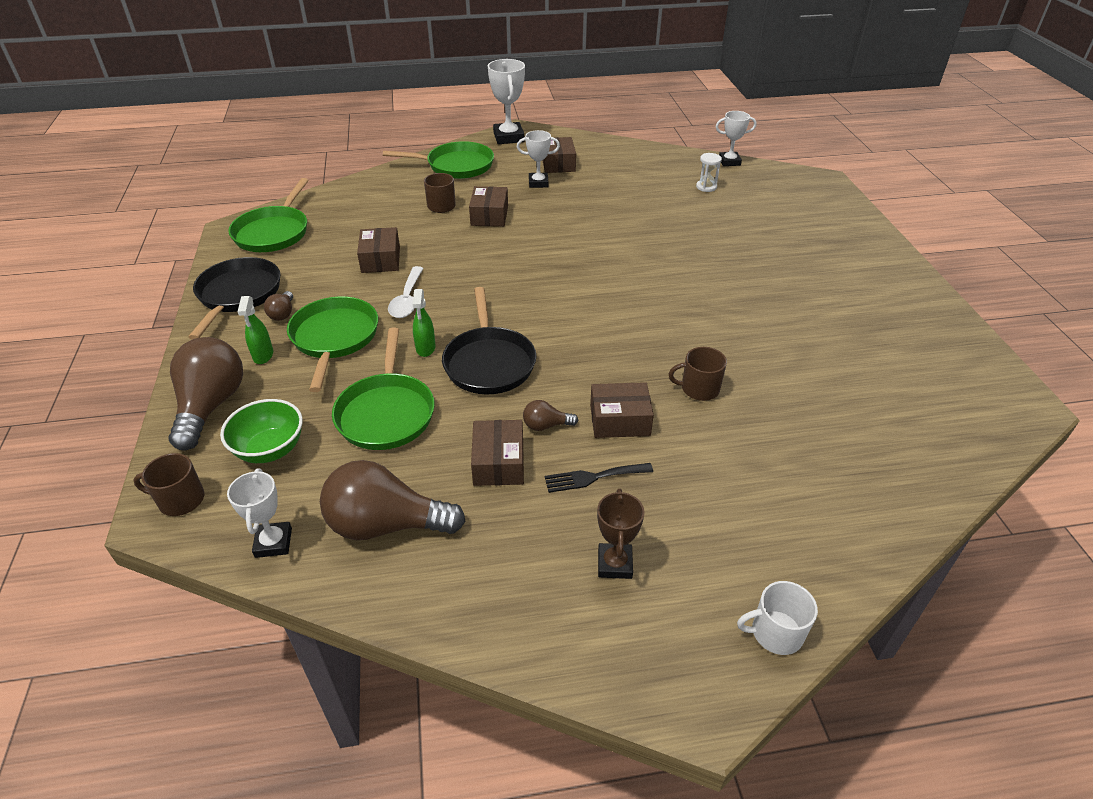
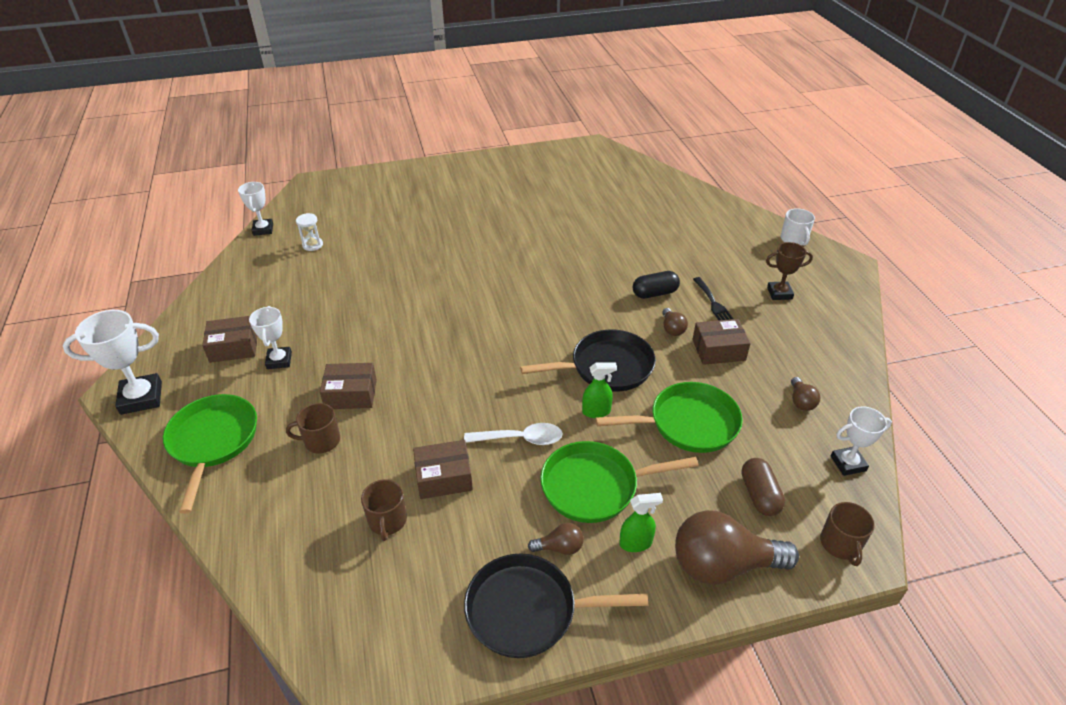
camera: 95 degrees left, 0 degrees up
(270, 449) = (759, 495): green bowl -> brown capsule
(273, 232) = (372, 618): green pan -> none
(386, 525) = (801, 401): brown light bulb -> brown light bulb, size x0.45
(619, 420) = (655, 293): brown box -> black capsule
(698, 389) = (611, 258): brown mug -> brown mug (387, 521)

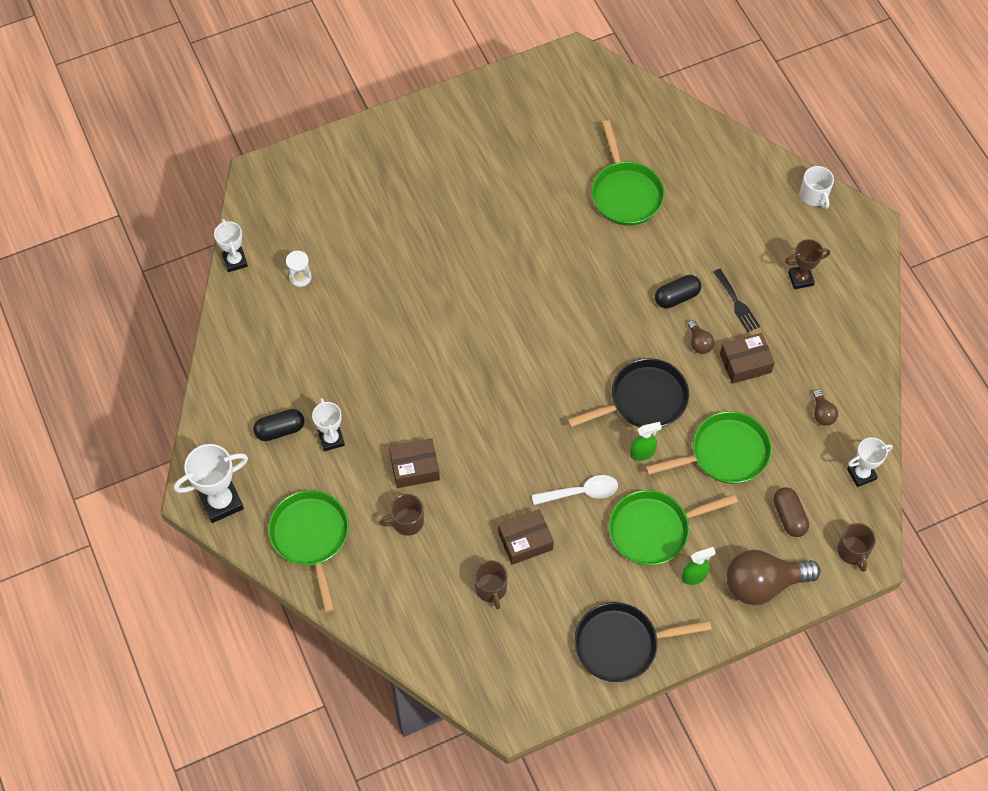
camera: 10 degrees left, 20 degrees up
(234, 347) = (280, 430): brown box -> black capsule
(560, 547) = (635, 589): brown light bulb -> none
(619, 222) = (625, 193): none -> green pan

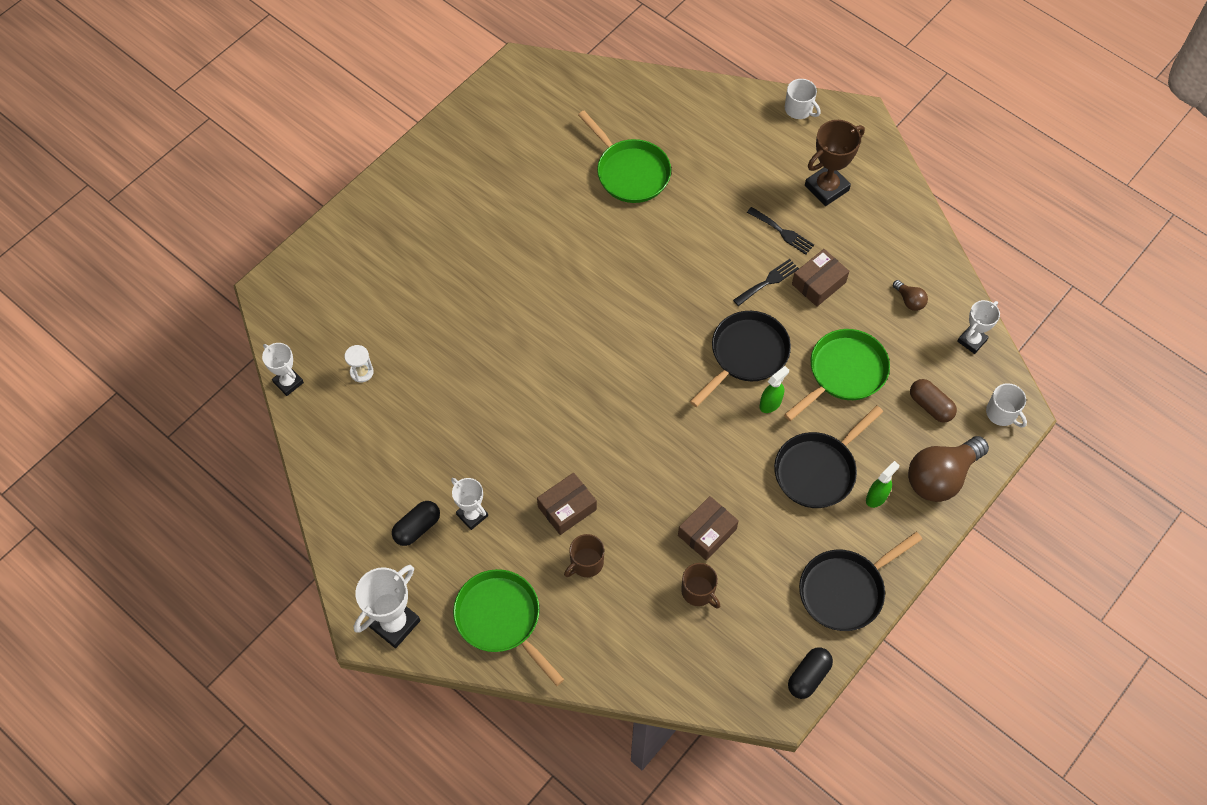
camera: 25 degrees left, 0 degrees up
(581, 492) = (734, 464): white spoon -> none
(653, 530) = (818, 470): green pan -> black pan
(677, 297) = (726, 248): black capsule -> black capsule (808, 676)
(699, 343) = (768, 281): brown light bulb -> black fork
(800, 279) = (826, 188): brown trophy -> brown trophy, size x1.57
(853, 551) = (1002, 413): brown mug -> white mug

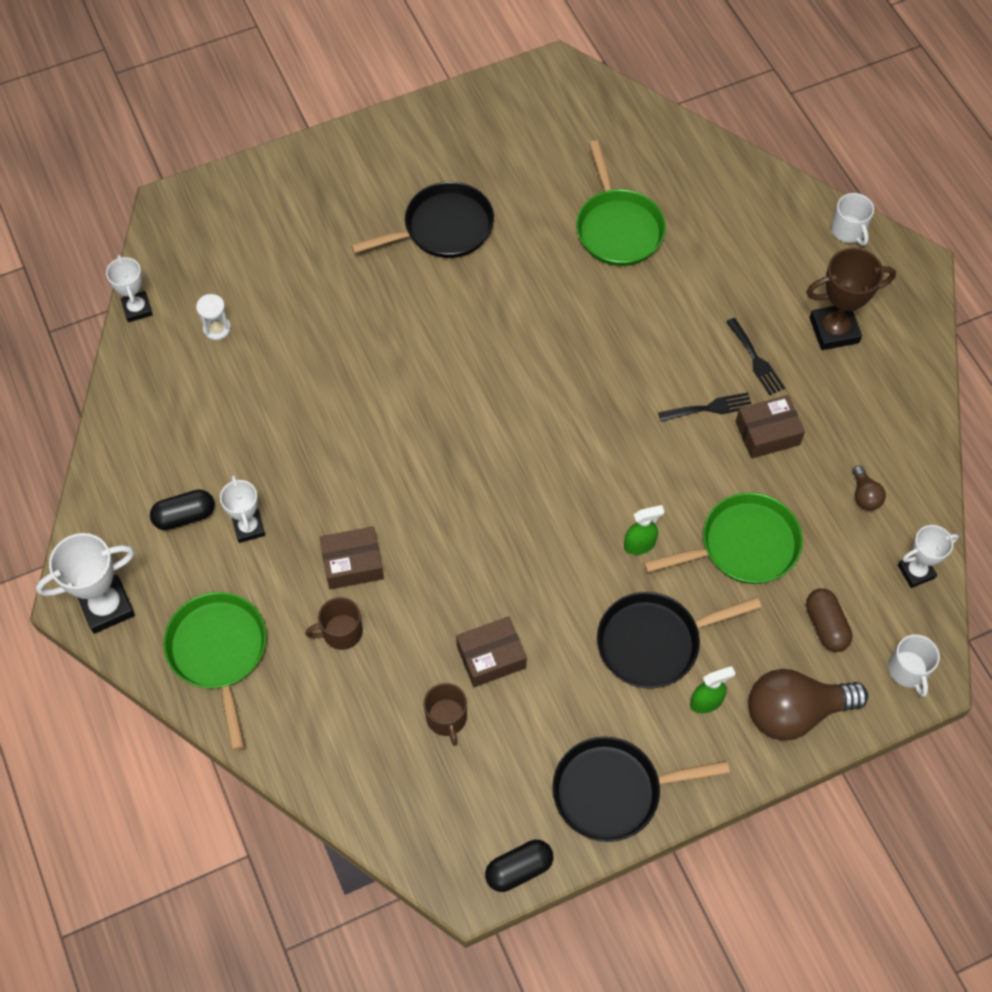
camera: 25 degrees right, 0 degrees up
(746, 354) = (641, 479): black pan -> black pan (443, 228)

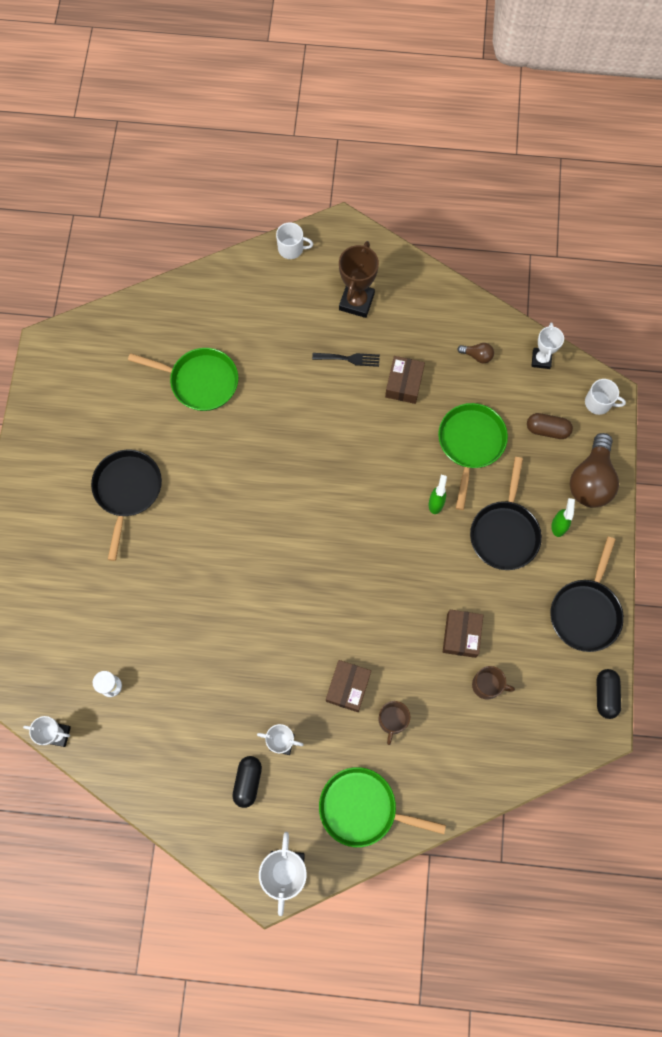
camera: 60 degrees left, 10 degrees up
(709, 408) = (366, 406): black fork -> none

